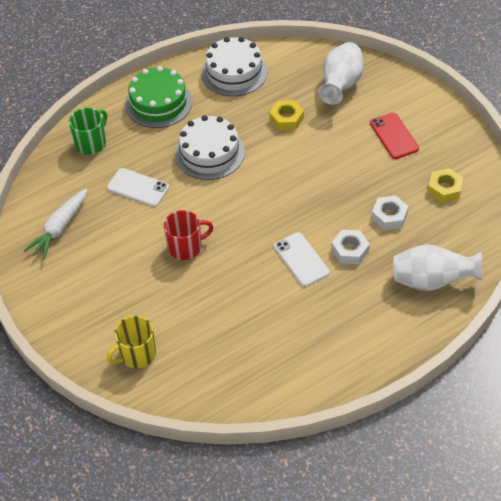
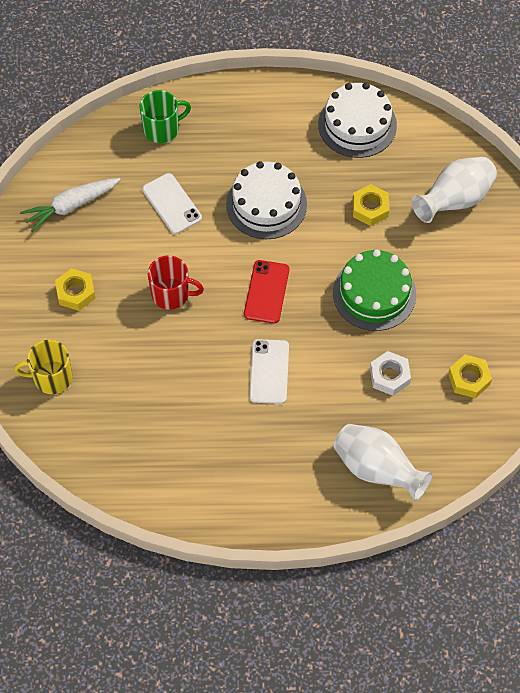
camera: 30 degrees right, 10 degrees up
(110, 285) = (76, 292): none -> yellow nut
(158, 103) = (257, 119): green cake -> green cake (374, 293)
(350, 250) = (323, 389): white nut -> none
(394, 136) = (464, 290): red phone -> red phone (266, 292)

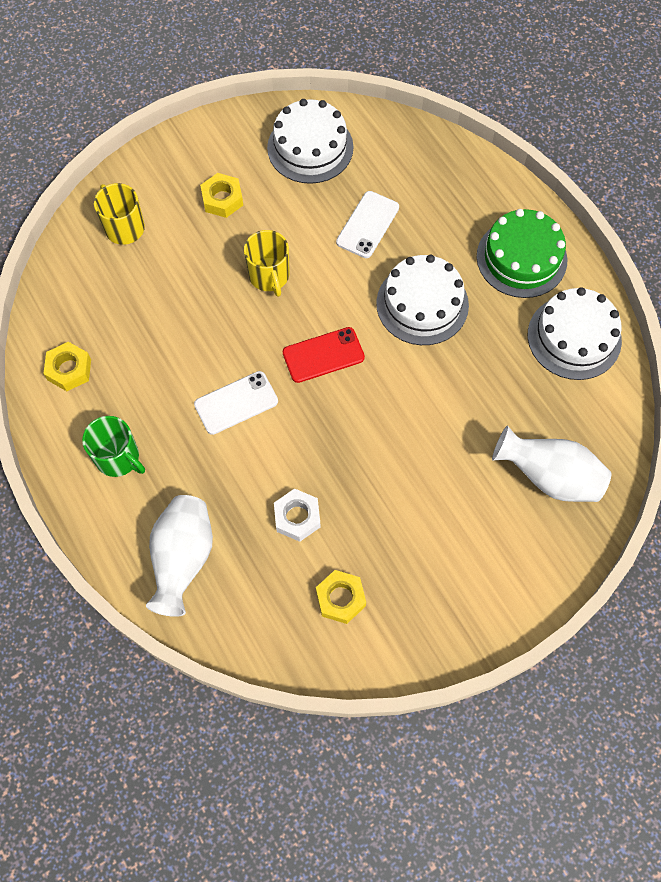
camera: 60 degrees right, 5 degrees up
(71, 206) = (310, 147): white carrot -> white cake
(162, 129) = (444, 174): green mug -> green mug (118, 458)
(171, 294) = (269, 276): red mug -> yellow mug
(370, 208) = (482, 400): yellow nut -> yellow nut (69, 370)
(374, 293) = (384, 454): green cake -> green cake (521, 258)

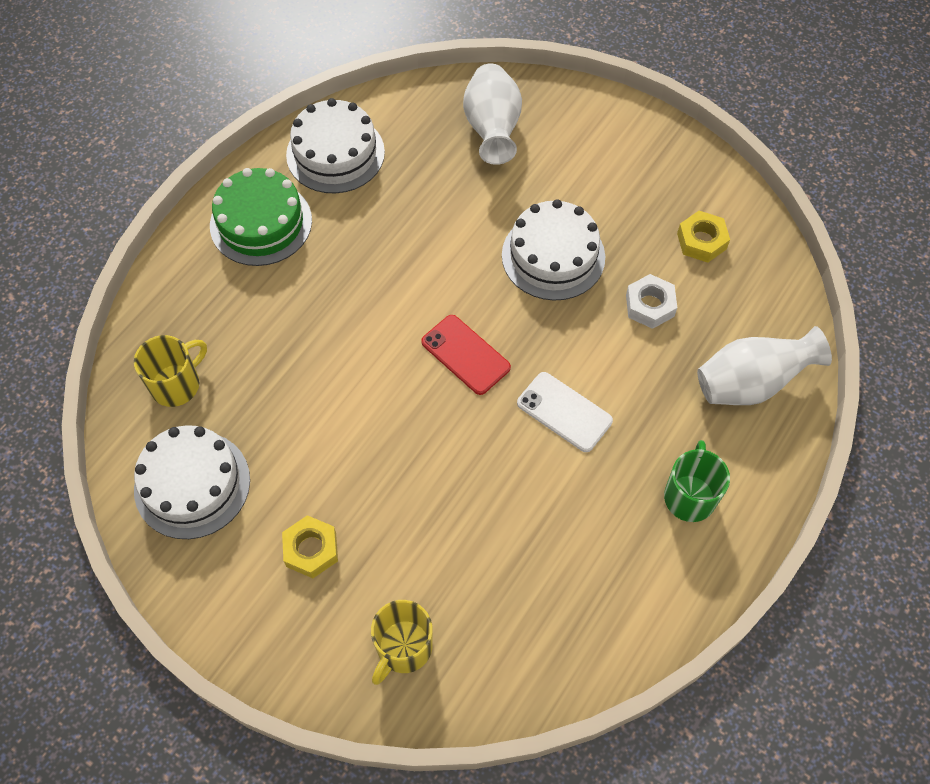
camera: 115 degrees left, 5 degrees down
(69, 370) = (622, 605): yellow nut -> none
(269, 276) = (394, 449): yellow mug -> yellow mug (176, 384)
(367, 225) = (280, 378): white phone -> none
(422, 304) = (359, 289): white cake -> white cake (553, 256)

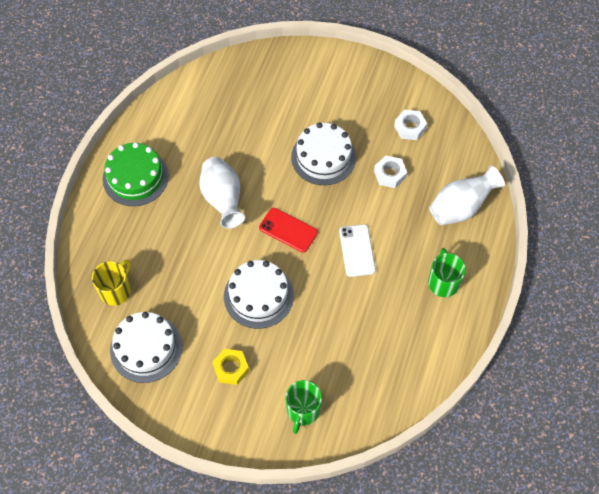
camera: 15 degrees left, 0 degrees up
(335, 153) = (168, 122): white cake -> white cake (258, 296)
(403, 648) = (303, 410): yellow mug -> green mug
(492, 130) = (263, 85): white vase -> white vase (223, 200)
(564, 412) = (357, 250): white phone -> white phone turned 60 degrees clockwise
(701, 241) = (410, 127): yellow nut -> white nut

